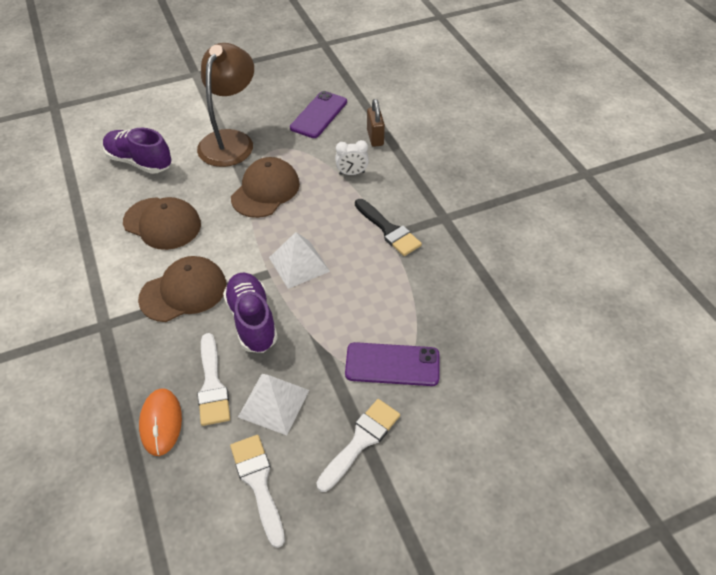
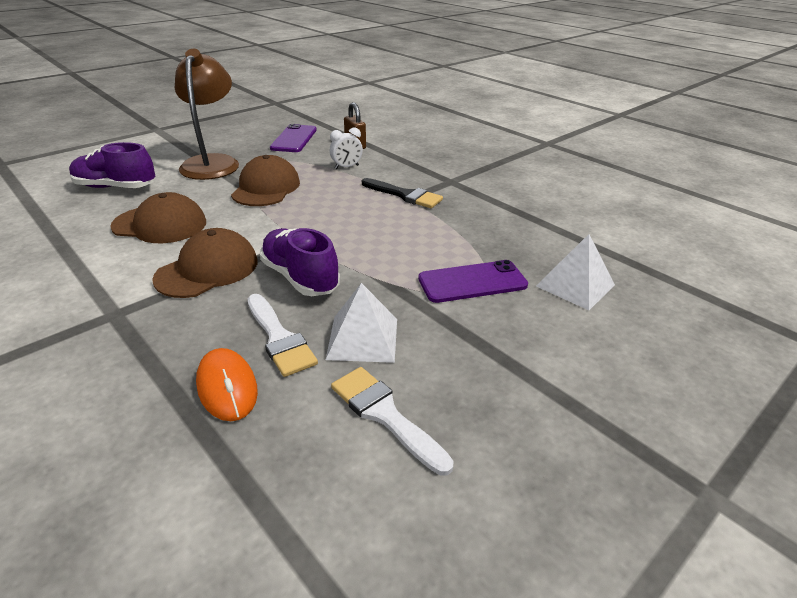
camera: 20 degrees left, 15 degrees down
(299, 264) = (329, 229): white pyramid -> white pyramid (575, 285)
(361, 440) = (481, 347): white brush -> none

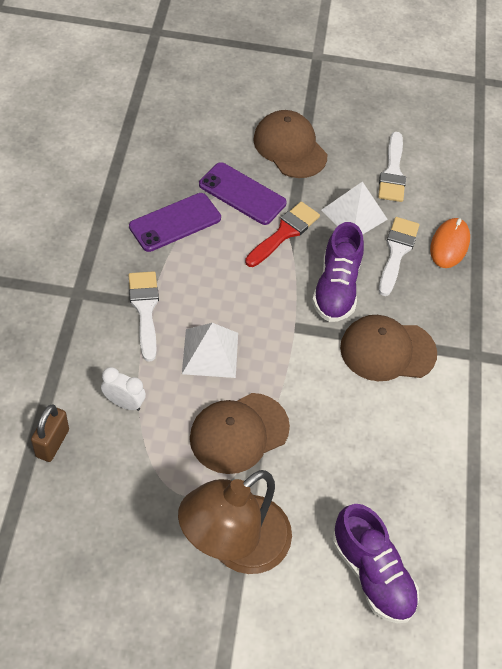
camera: 135 degrees left, 20 degrees up
(160, 224) = (378, 449): brown cap -> brown cap (290, 147)
(294, 139) = (89, 528): purple phone -> purple phone (175, 222)
(396, 282) = (284, 233): none -> red brush
(405, 195) = (145, 309): black brush -> white brush
(575, 285) = (192, 142): white pyramid -> white pyramid (210, 353)

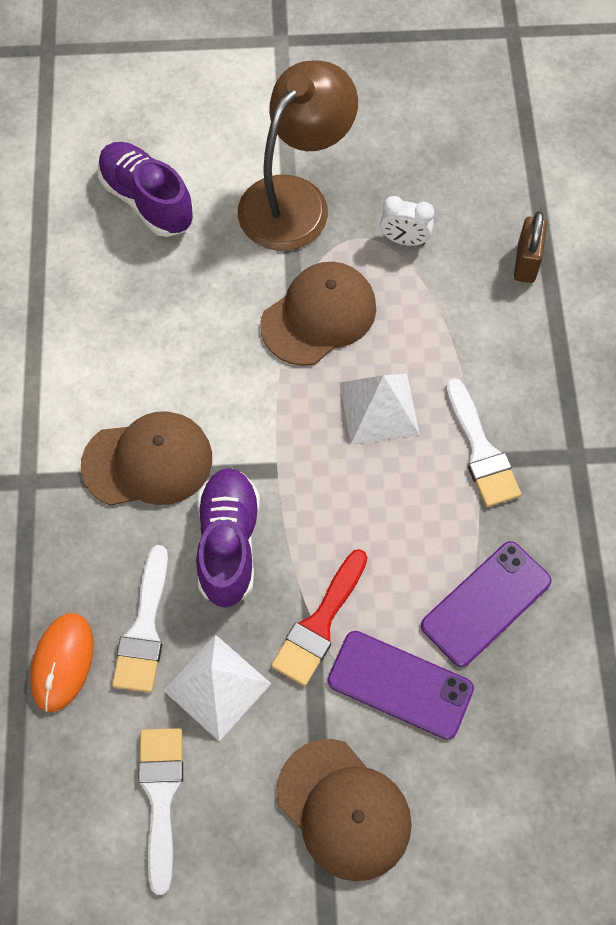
camera: 175 degrees right, 10 degrees up
(124, 403) = (463, 323): white clock -> white clock (404, 240)

